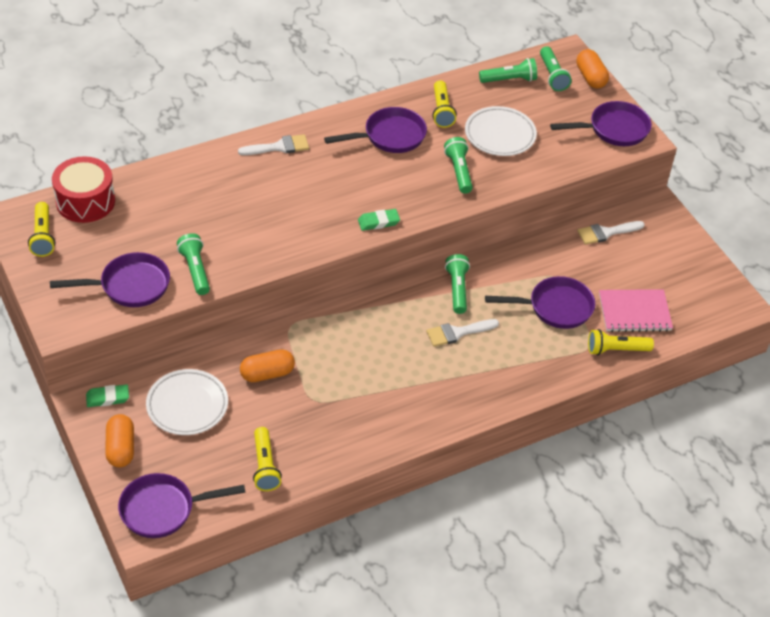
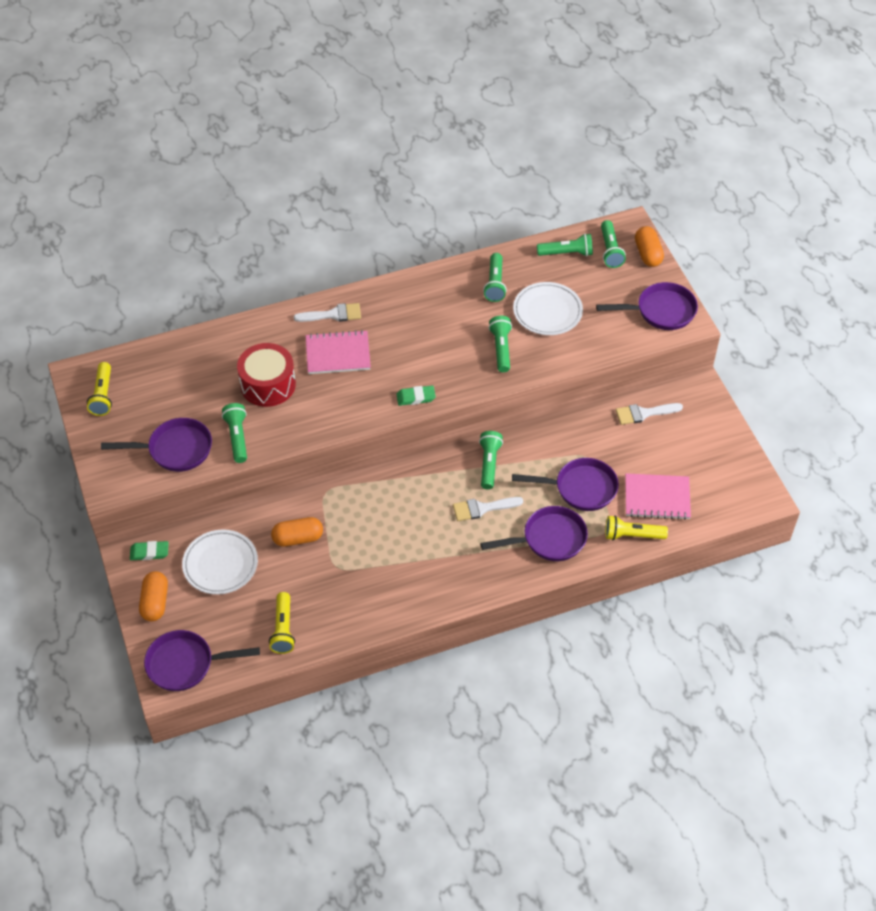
camera: 10 degrees right, 5 degrees up
(85, 201) = (146, 362): red drum -> red drum (268, 384)
(290, 184) = (338, 354): none -> pink notebook
(390, 136) = (440, 308): purple pan -> purple pan (549, 539)
(442, 111) = (495, 283): yellow flashlight -> green flashlight

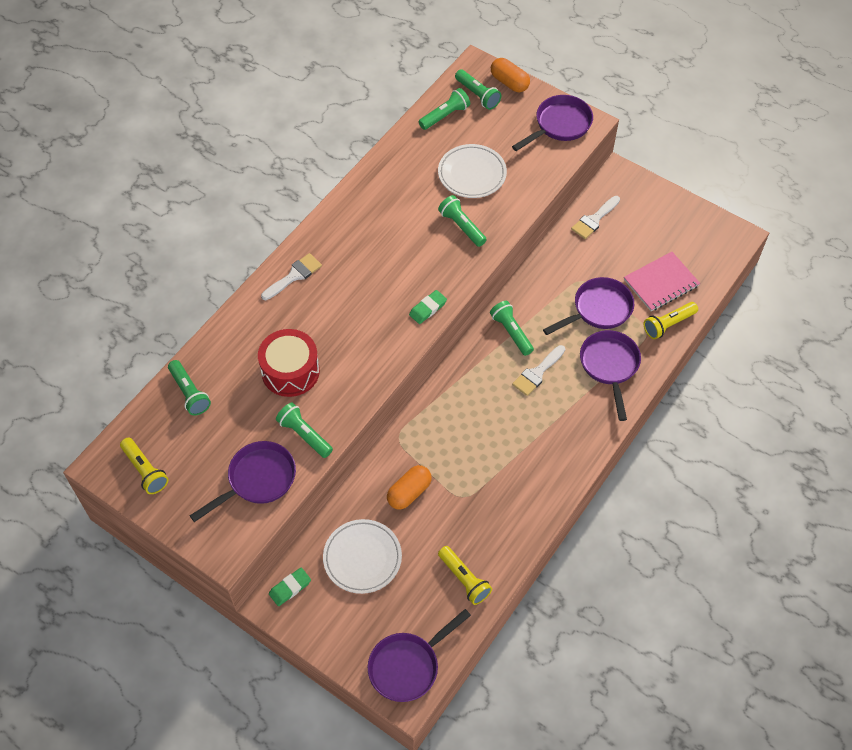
camera: 35 degrees left, 5 degrees up
(155, 602) = (334, 629): orange capsule -> none
(338, 354) = (328, 308): pink notebook -> none
(495, 283) = (409, 173): green flashlight -> green flashlight (189, 393)
(549, 539) = (610, 366): purple pan -> purple pan turned 45 degrees counterclockwise

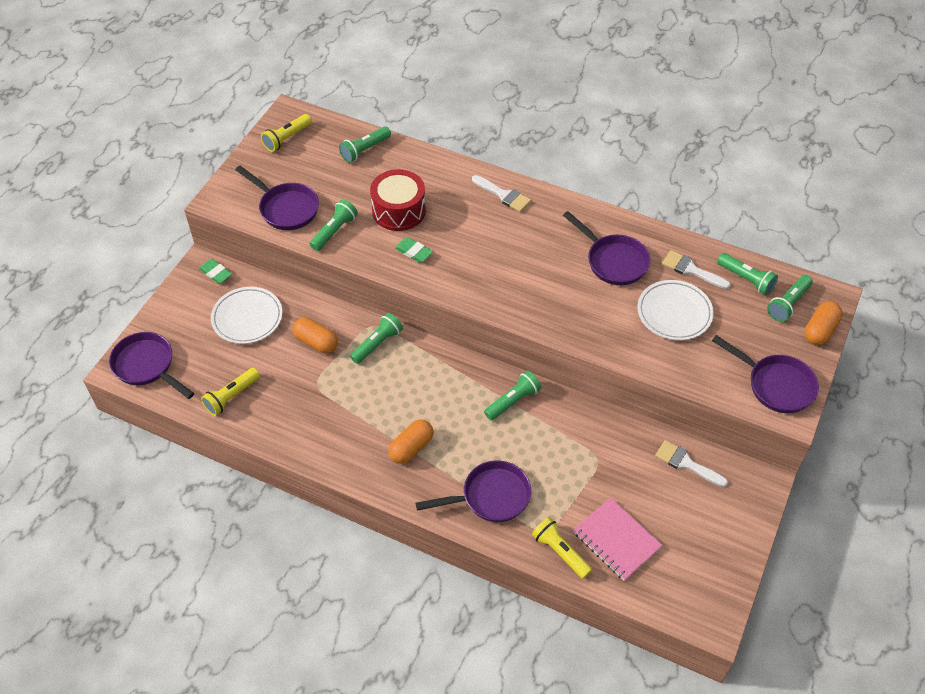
camera: 80 degrees right, 5 degrees down
(428, 308) = (491, 299): green eraser -> green eraser (413, 252)
(462, 226) = (601, 313): green flashlight -> green flashlight (377, 344)
(537, 373) = (468, 430): white brush -> white brush (691, 270)
(550, 422) = (411, 448): none -> orange capsule
(598, 310) = (562, 479): purple pan -> purple pan (613, 261)

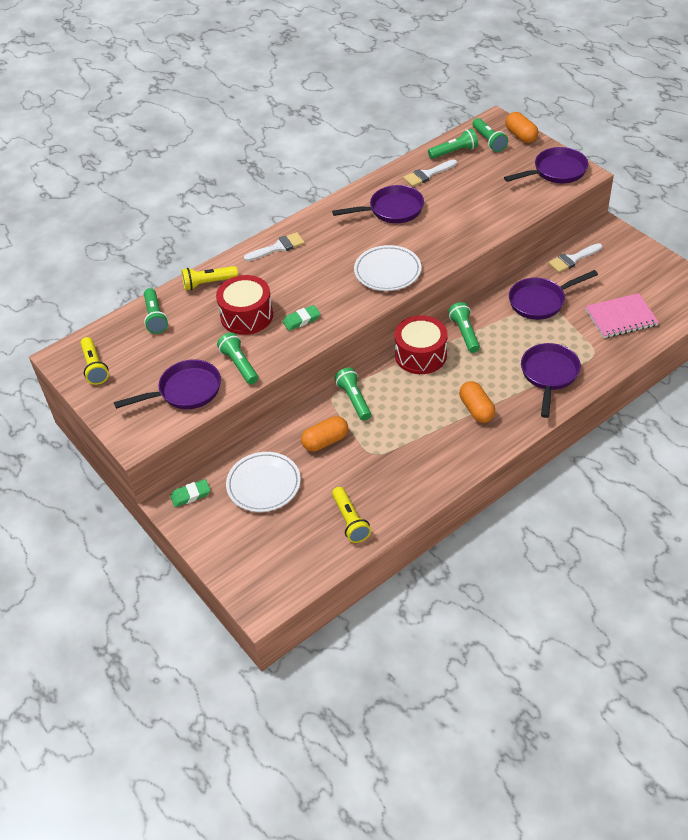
camera: 60 degrees left, 5 degrees down
(147, 366) = (272, 581): purple pan -> purple pan (540, 301)
(462, 375) = (420, 355): none -> red drum
(560, 552) = (617, 351): yellow flashlight -> yellow flashlight (208, 283)
(674, 313) = (462, 196): white plate -> white plate (387, 271)

